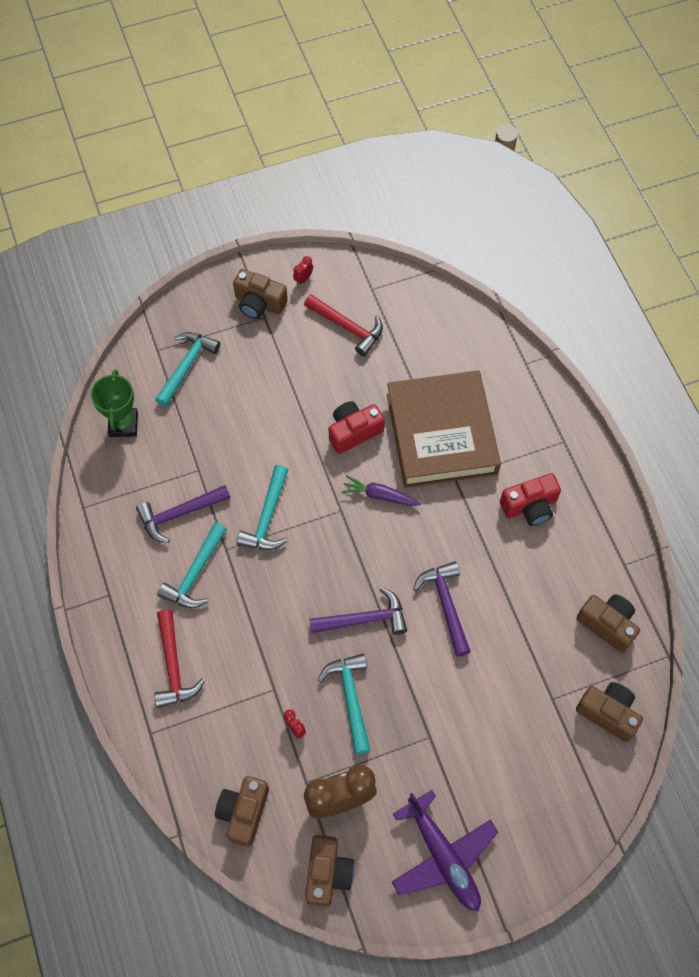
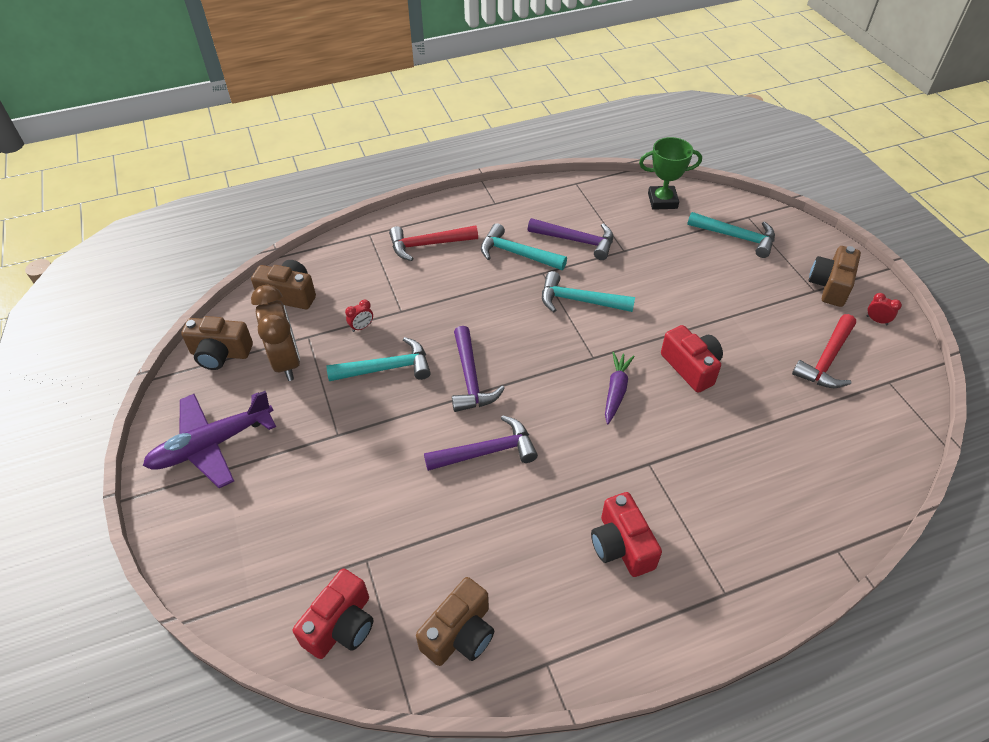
camera: 90 degrees right, 15 degrees down
(180, 514) = (576, 241): purple hammer -> purple hammer turned 135 degrees clockwise
(441, 434) = (707, 450): brown book -> none
(608, 713) = (341, 625): brown camera -> red camera

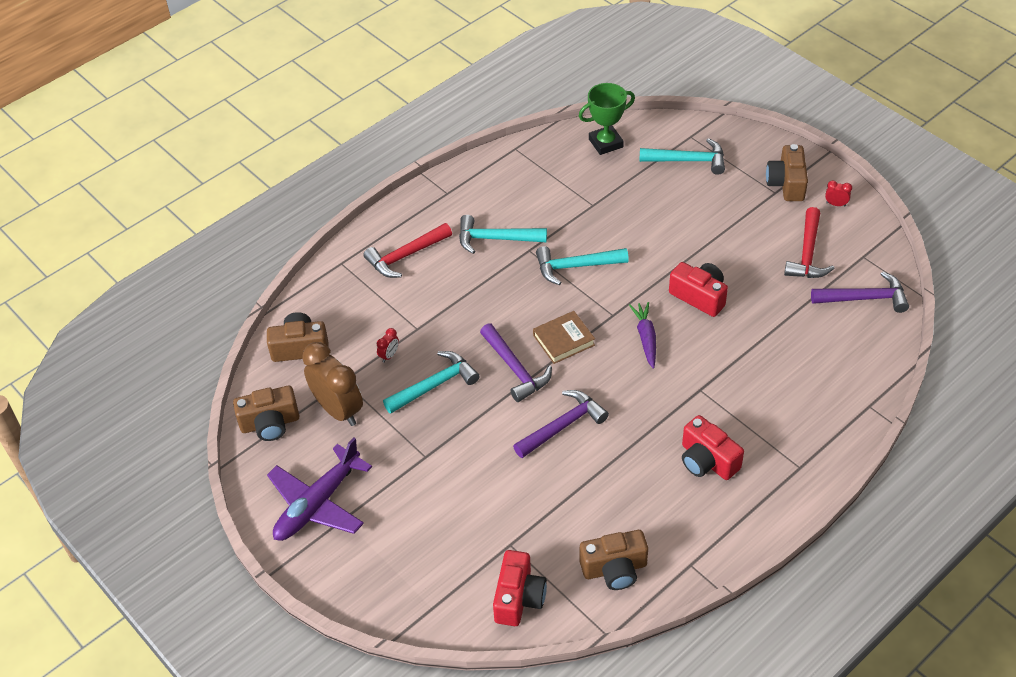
camera: 20 degrees left, 0 degrees up
(460, 633) = (614, 569): brown camera -> brown camera turned 60 degrees clockwise
(532, 366) = (563, 340): none -> brown book
(576, 241) = (544, 208): purple hammer -> purple hammer (864, 298)

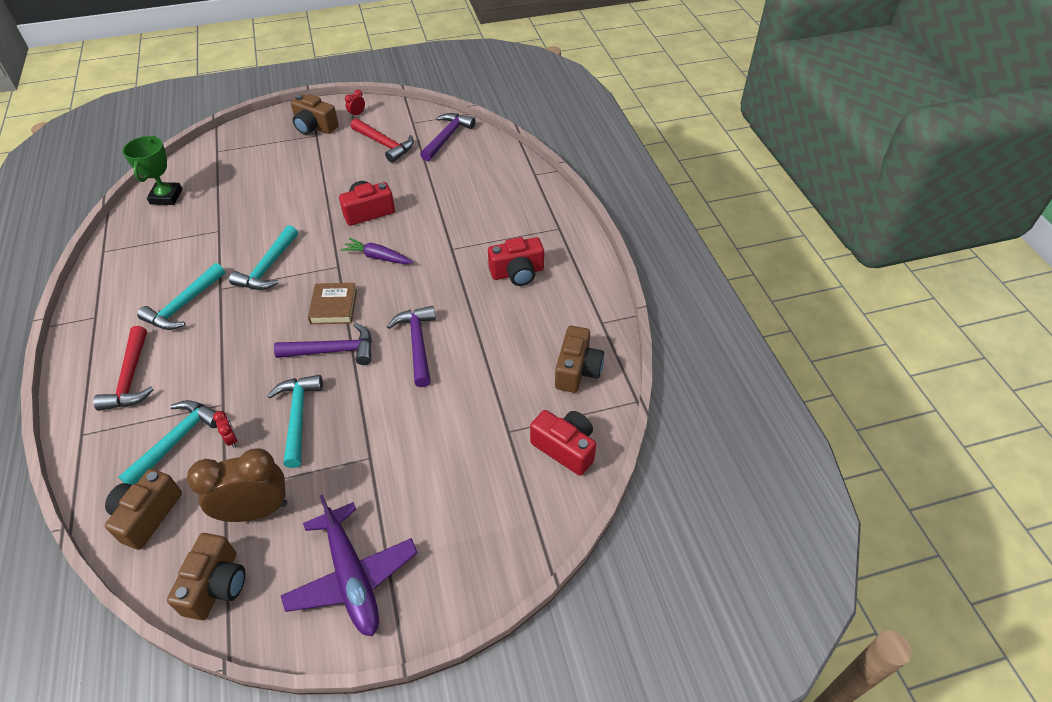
camera: 65 degrees left, 0 degrees up
(688, 160) = (237, 162): turquoise hammer -> turquoise hammer (176, 441)

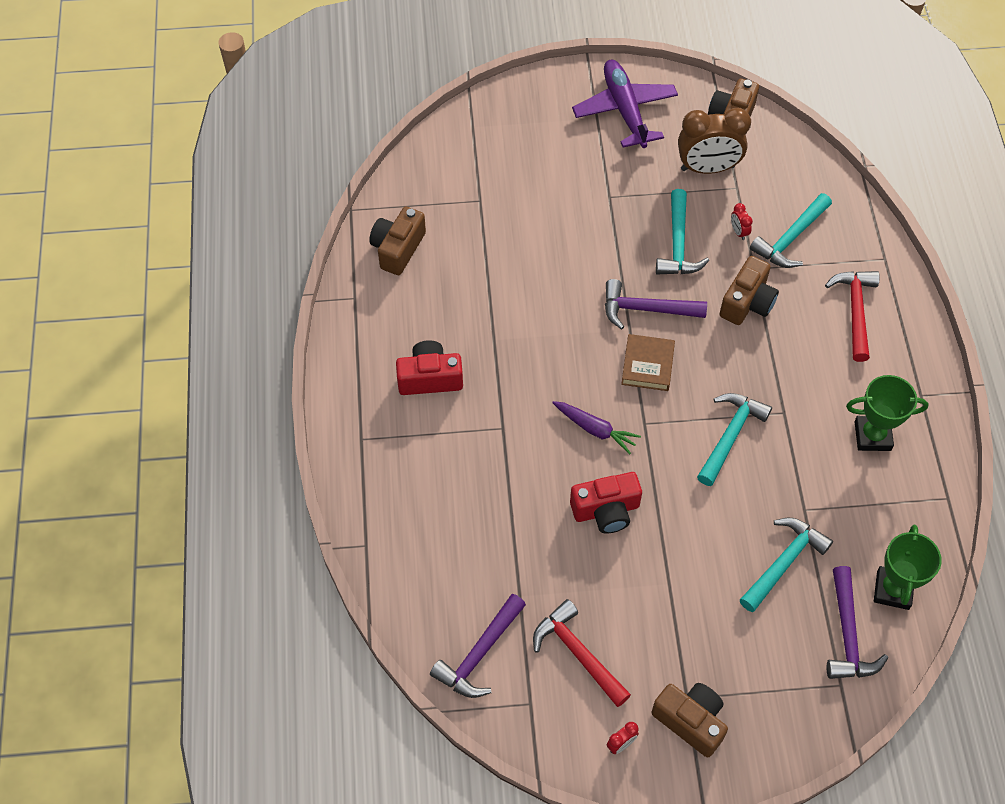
camera: 170 degrees left, 10 degrees up
(147, 515) = (800, 178): brown camera -> brown camera (747, 302)
(149, 282) = (872, 436): none -> green trophy
(184, 305) = (821, 395): turquoise hammer -> turquoise hammer (783, 562)
(417, 344) = (556, 303): purple hammer -> purple hammer (847, 634)
(565, 448) = (432, 178): red camera -> none

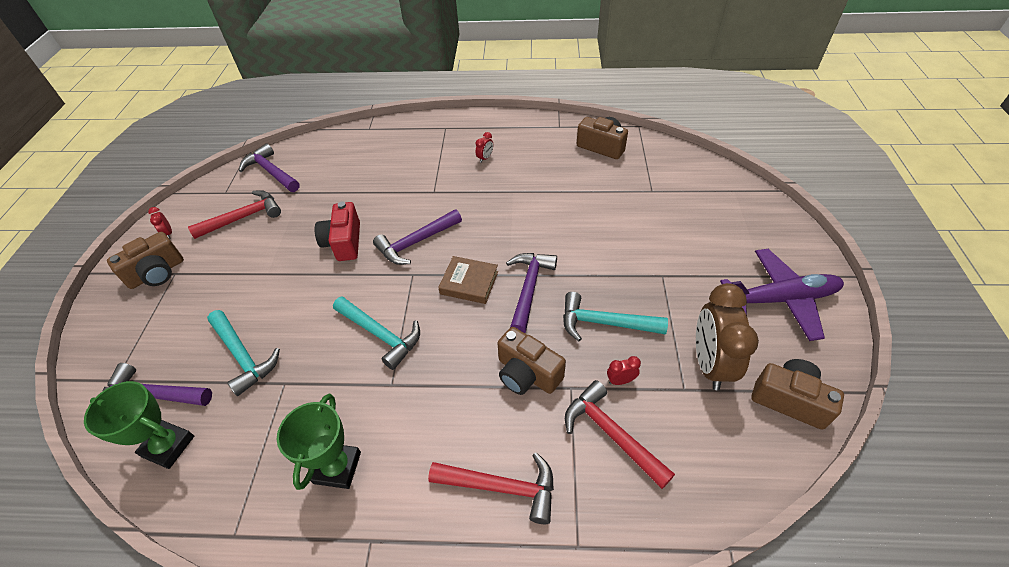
camera: 100 degrees right, 10 degrees down
(430, 378) = (485, 158): red camera -> red clock
(595, 429) = (416, 242): purple carrot -> purple hammer
(791, 238) = (611, 434): turquoise hammer -> red hammer

